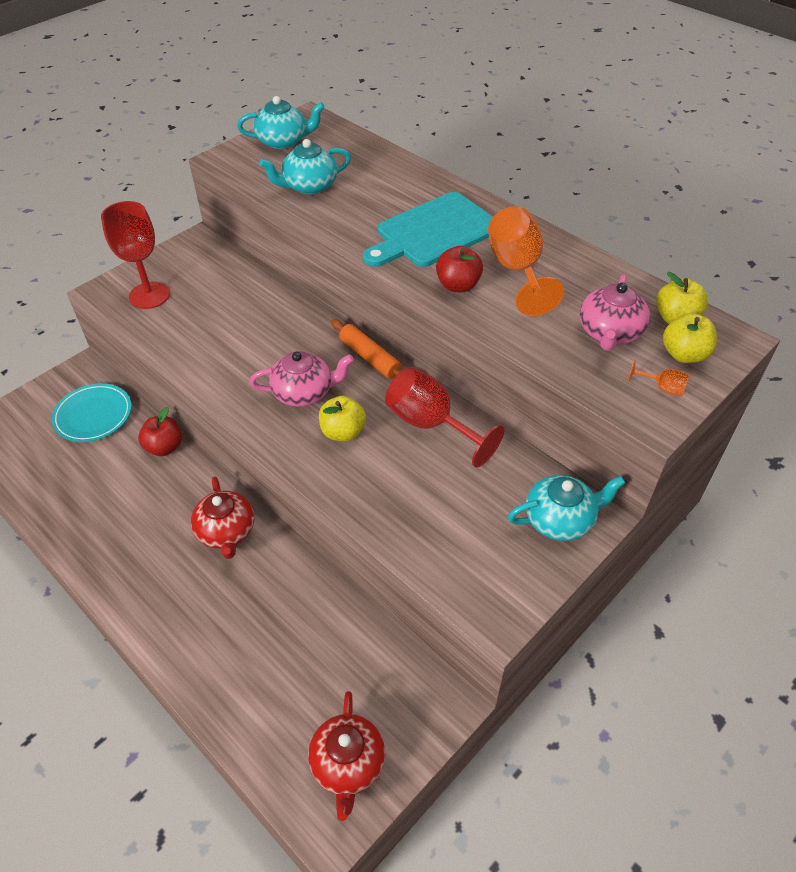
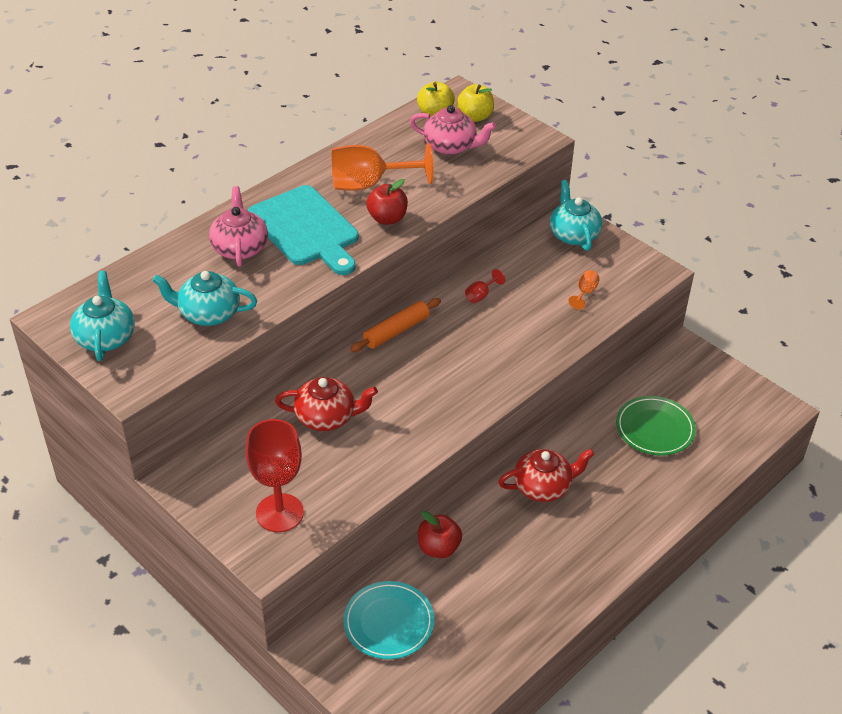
camera: 90 degrees left, 5 degrees down
(303, 651) = (654, 428): none -> green plate
(304, 392) = (441, 375): pink teapot -> pink teapot (240, 248)
(309, 186) = (208, 313): turquoise teapot -> turquoise teapot turned 120 degrees clockwise
(343, 432) = (490, 349): yellow apple -> none
(348, 764) = (737, 401): red teapot -> red teapot (327, 417)
(430, 424) = (481, 295): red goblet -> red goblet, size x0.43
(662, 388) = (510, 131): orange goblet -> orange goblet (585, 293)

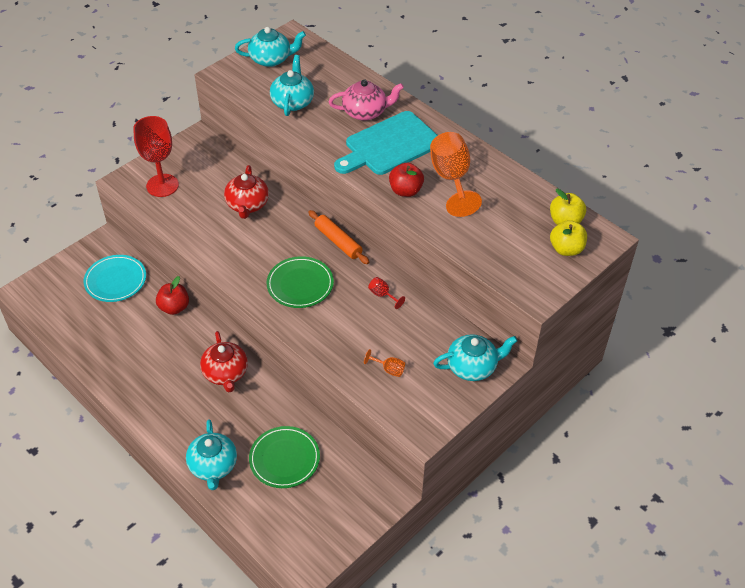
camera: 90 degrees right, 5 degrees up
(451, 146) = (514, 231): pink teapot -> none
(467, 363) = (300, 284): none -> green plate
(675, 490) = (213, 466): none -> turquoise teapot

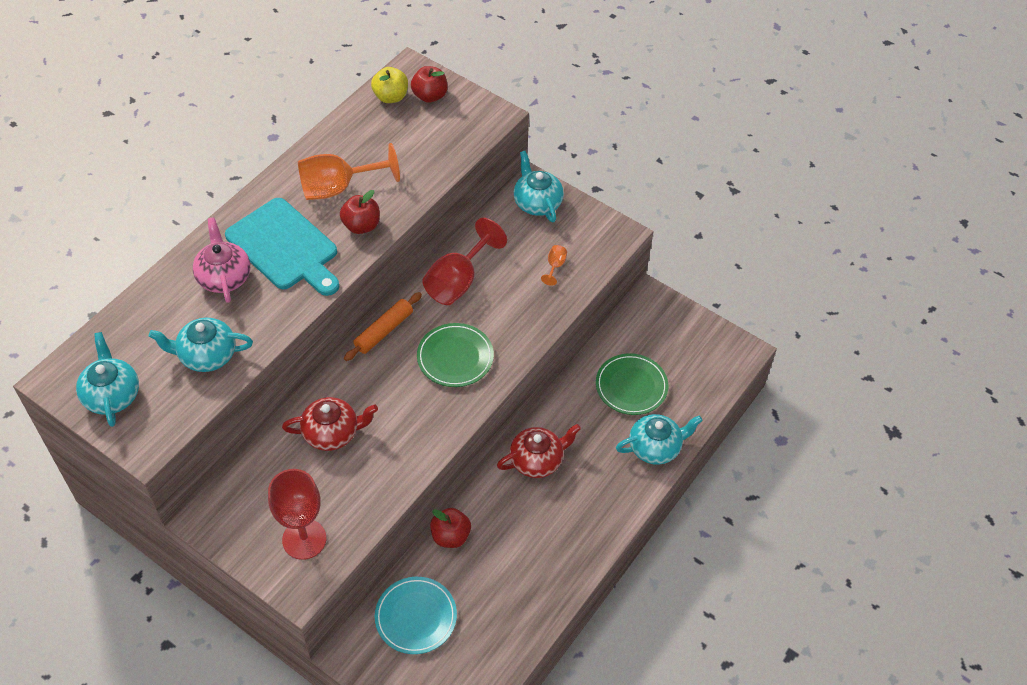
camera: 100 degrees left, 5 degrees up
(382, 295) = (458, 281): red goblet -> red goblet, size x2.33
(566, 249) = (430, 96): yellow apple -> red apple

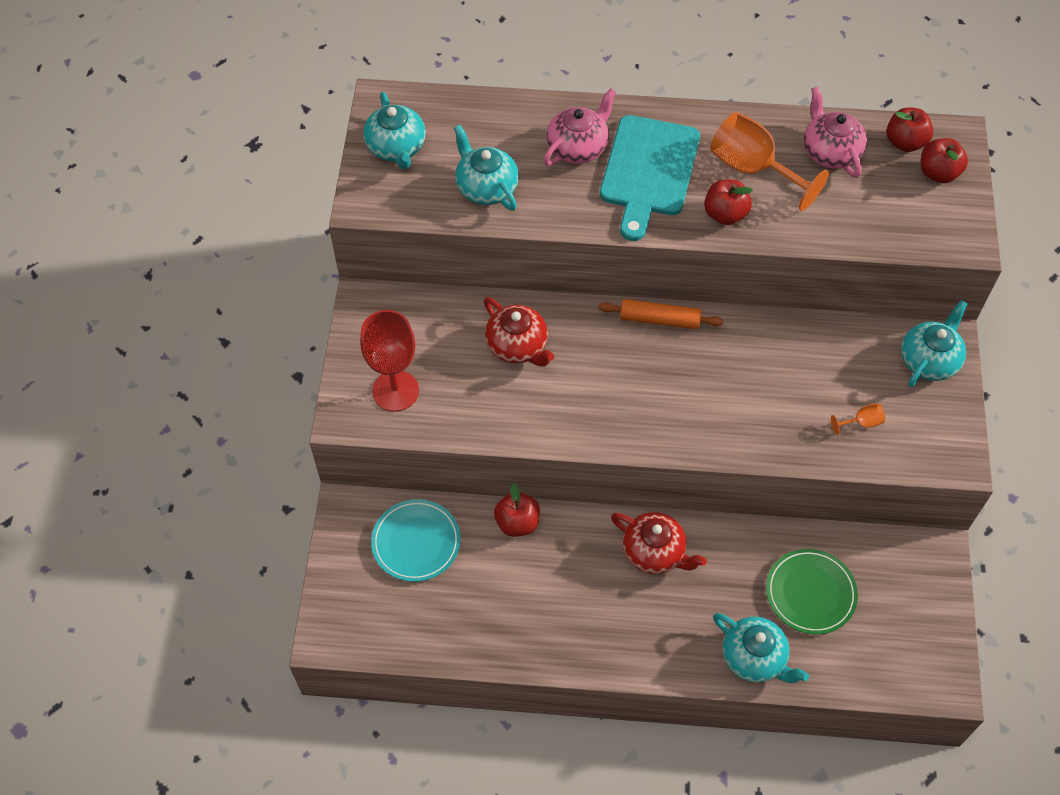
camera: 60 degrees right, 5 degrees up
(112, 395) = (396, 148): turquoise teapot -> turquoise teapot turned 120 degrees clockwise
(362, 139) = (830, 152): none -> pink teapot
(391, 97) = (905, 142): yellow apple -> red apple
(455, 357) = (678, 397): green plate -> none
(458, 281) = (768, 347): red goblet -> none

